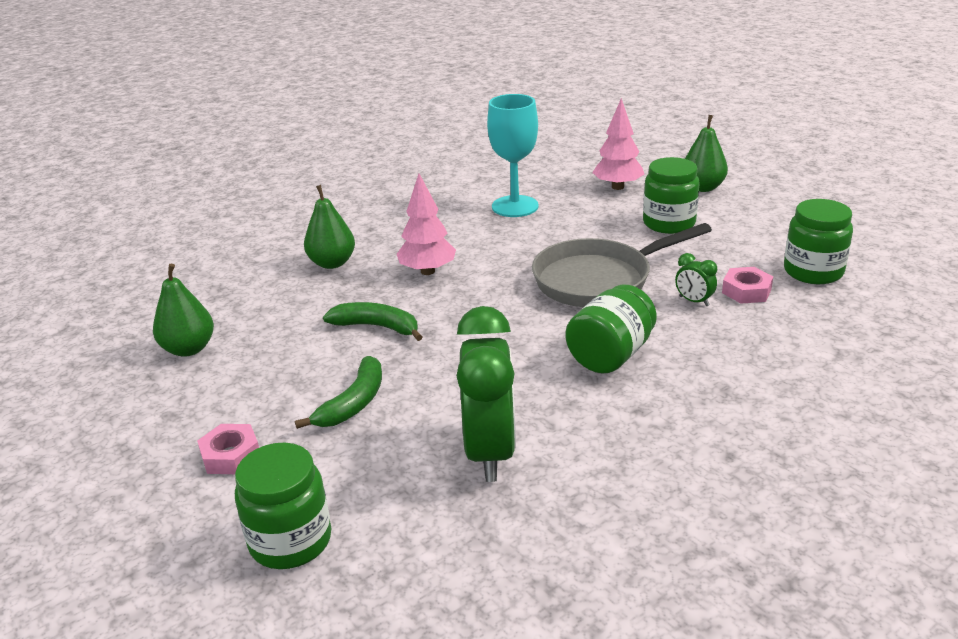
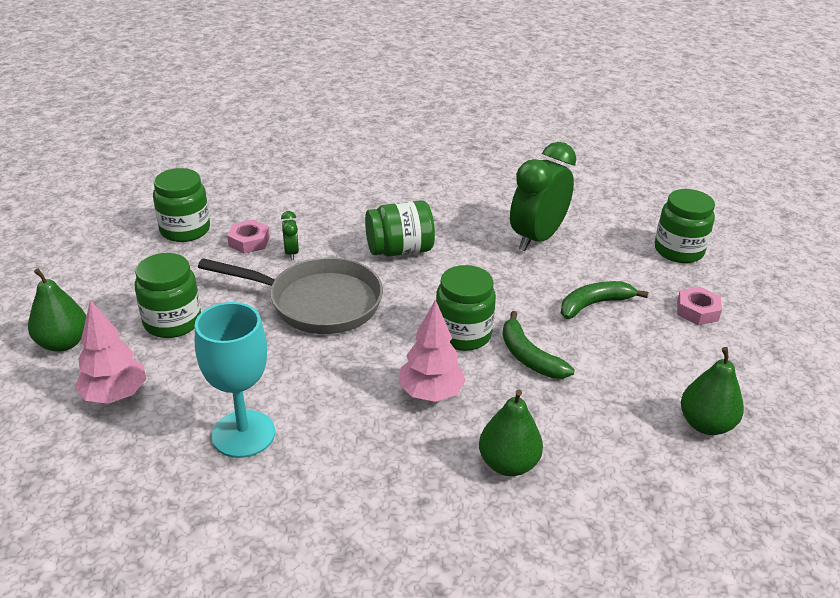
camera: 145 degrees left, 5 degrees up
(451, 316) = (463, 334): none -> green jar

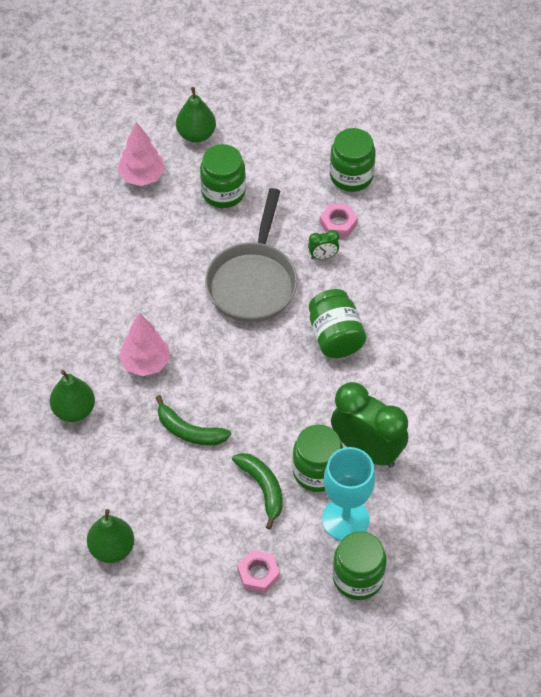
camera: 90 degrees right, 20 degrees up
(243, 434) = (105, 254): turquoise goblet -> turquoise goblet (345, 519)
(463, 334) = (216, 385): green jar -> green jar (317, 471)
(529, 357) = (189, 431): green banana -> green banana turned 120 degrees counterclockwise

